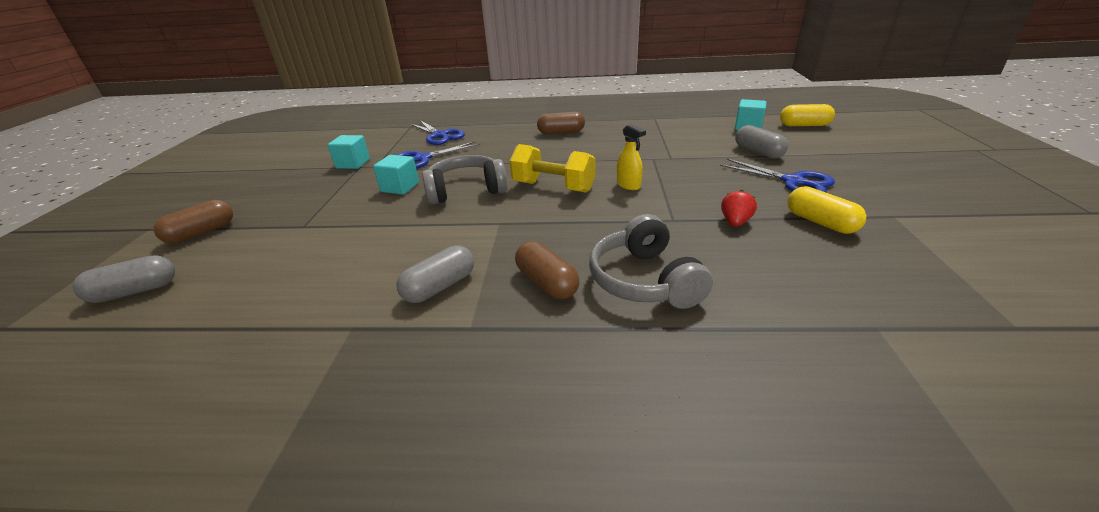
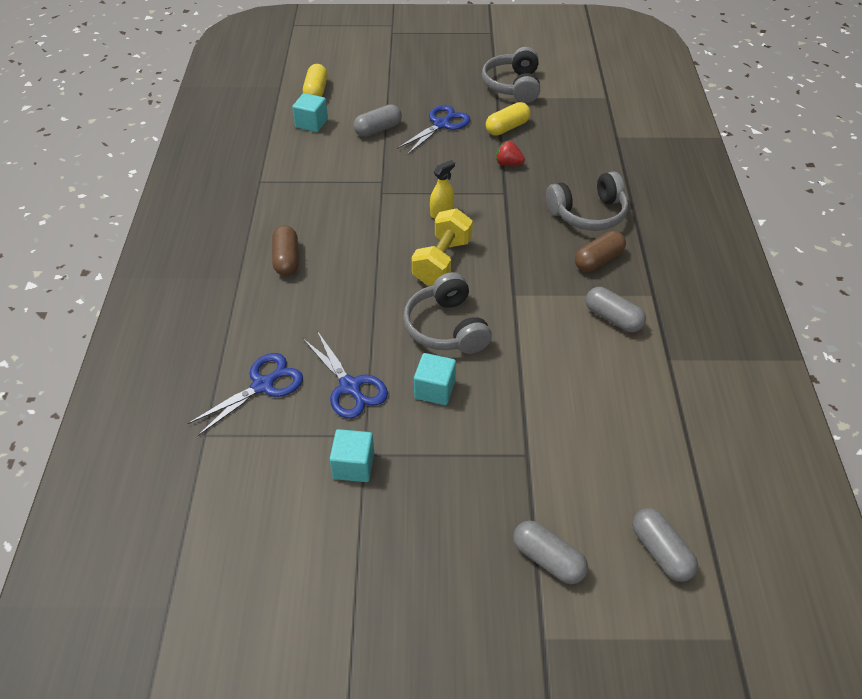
camera: 95 degrees left, 15 degrees up
(201, 233) = (548, 559): brown capsule -> grey capsule
(941, 228) = (513, 86): none -> grey headphones

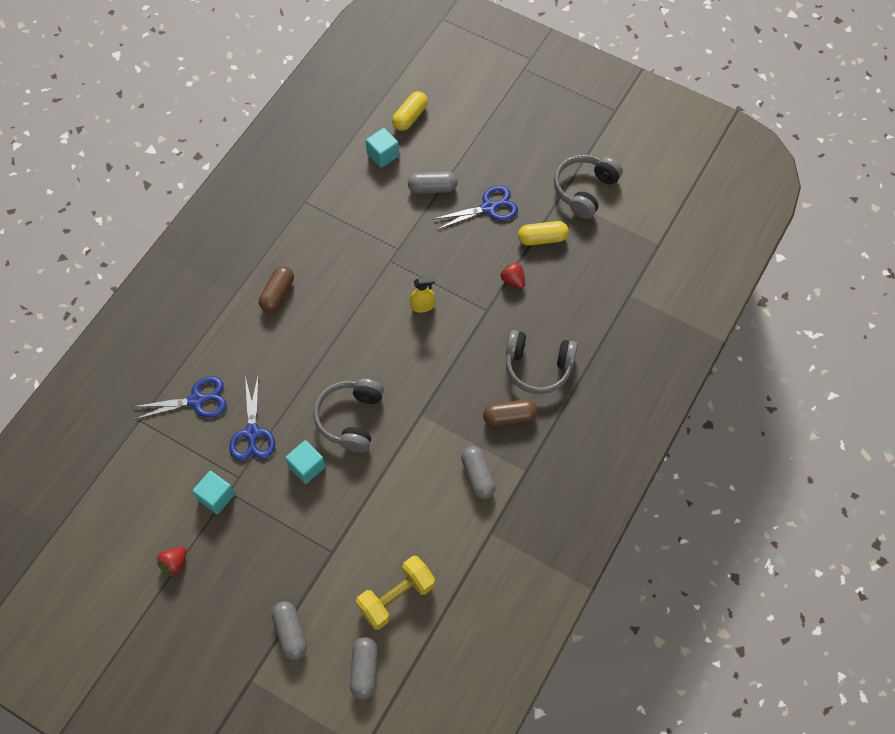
camera: 30 degrees right, 15 degrees up
(353, 560) = (174, 563): none -> red strawberry
(442, 261) = (389, 356): yellow dumbbell -> yellow dumbbell (396, 597)

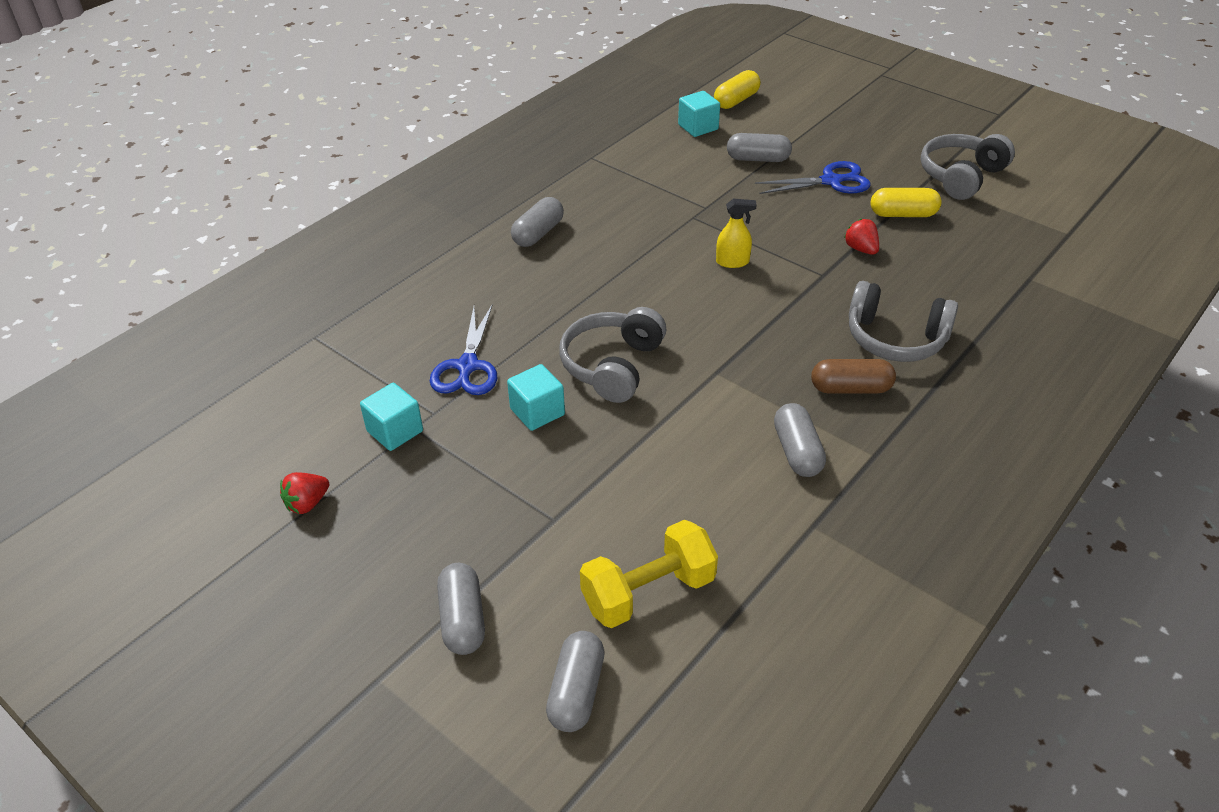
camera: 10 degrees right, 20 degrees down
(197, 400) = (400, 324): blue scissors -> none
(277, 294) = (538, 233): brown capsule -> grey capsule

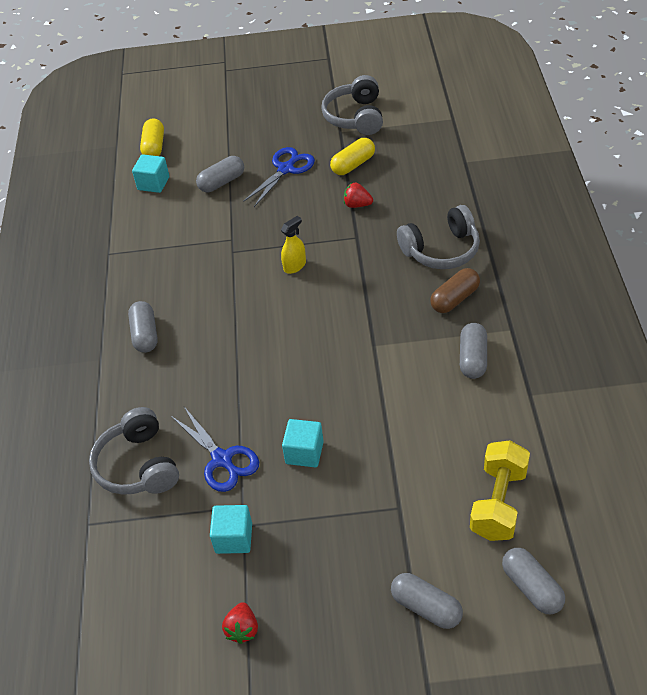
camera: 40 degrees left, 5 degrees up
(612, 366) = (310, 387): grey headphones -> grey headphones (138, 465)
(797, 451) = (473, 358): grey capsule -> grey capsule turned 60 degrees clockwise

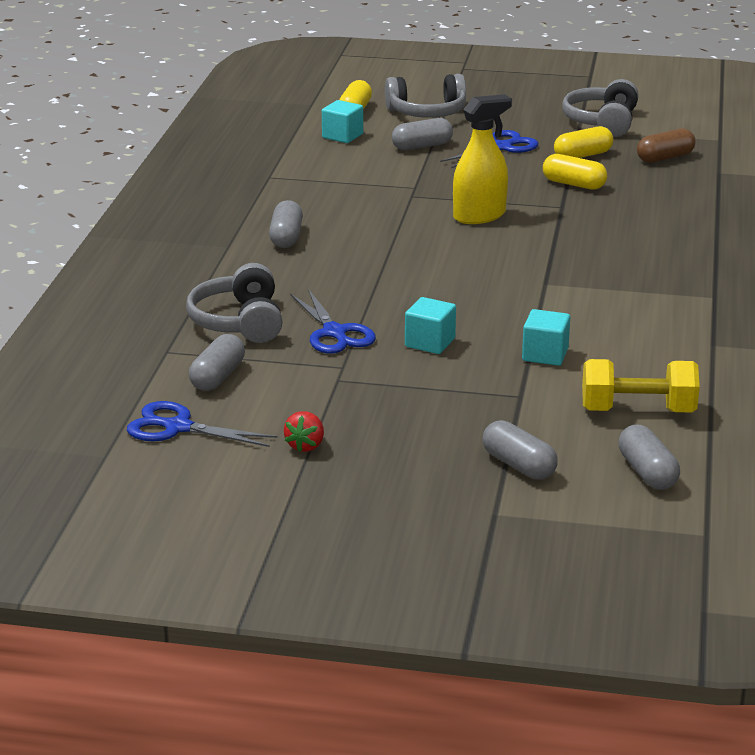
camera: 10 degrees right, 20 degrees down
(126, 633) = (177, 427): none -> blue scissors
(234, 538) = (323, 386): turquoise cube -> turquoise cube (545, 355)
(295, 266) = (479, 216): yellow spray bottle -> yellow spray bottle, size x1.78
(357, 205) = (574, 184): red strawberry -> yellow capsule
(441, 250) = (658, 230): grey headphones -> grey headphones (427, 113)
(455, 299) = (657, 266): brown capsule -> brown capsule (665, 158)
(473, 358) = (657, 310): grey capsule -> grey capsule (218, 377)
(498, 503) = (637, 411): yellow dumbbell -> yellow dumbbell turned 60 degrees clockwise

